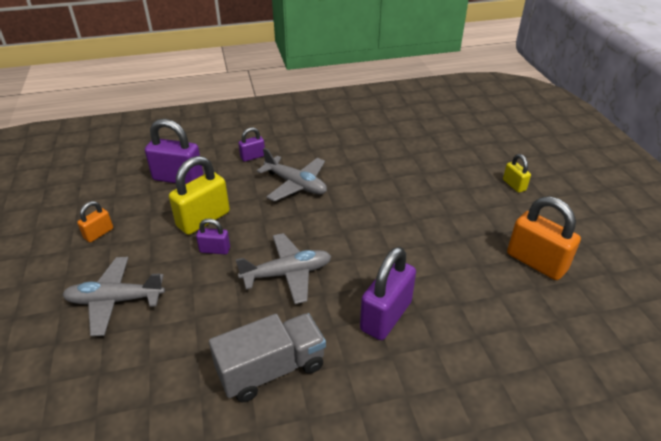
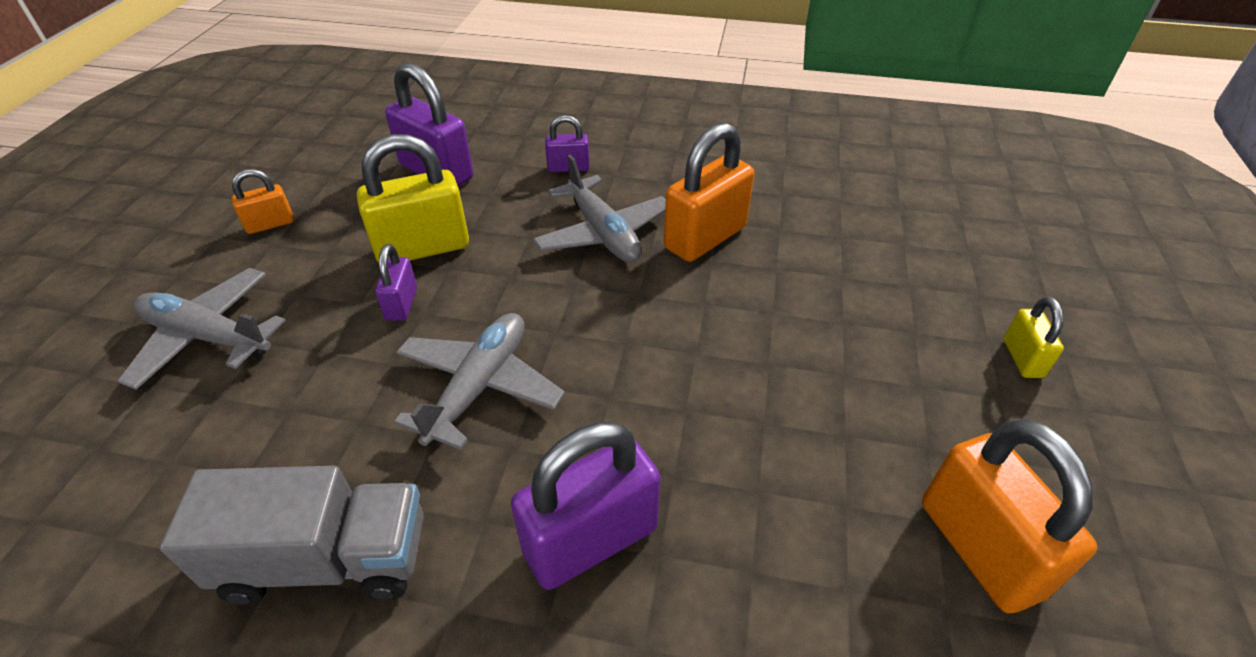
camera: 25 degrees right, 5 degrees up
(215, 250) = (402, 304): purple padlock -> purple padlock turned 60 degrees clockwise
(287, 274) = (479, 387): grey plane -> grey plane turned 75 degrees counterclockwise
(348, 172) = (705, 238): none -> orange padlock

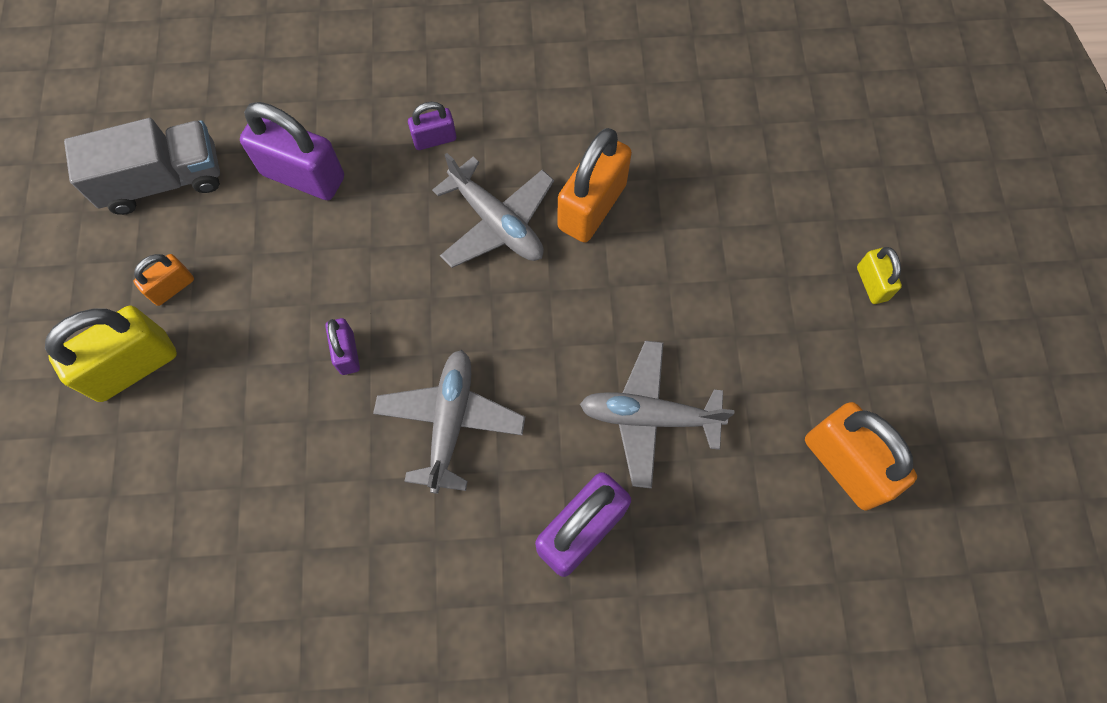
camera: 15 degrees left, 25 degrees up
(208, 337) = (194, 431): grey plane -> grey plane (649, 416)
(326, 559) = (400, 595): grey truck -> grey truck (163, 181)
(423, 248) = (336, 282): yellow padlock -> yellow padlock (133, 366)

